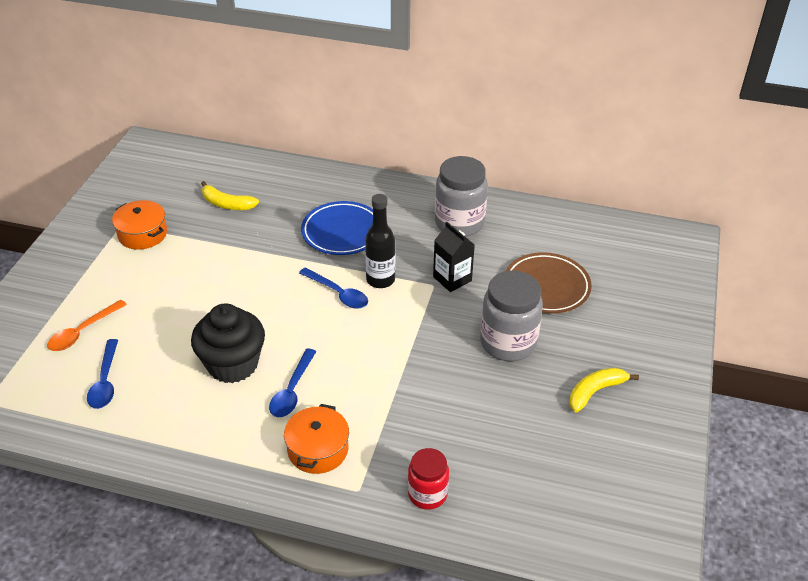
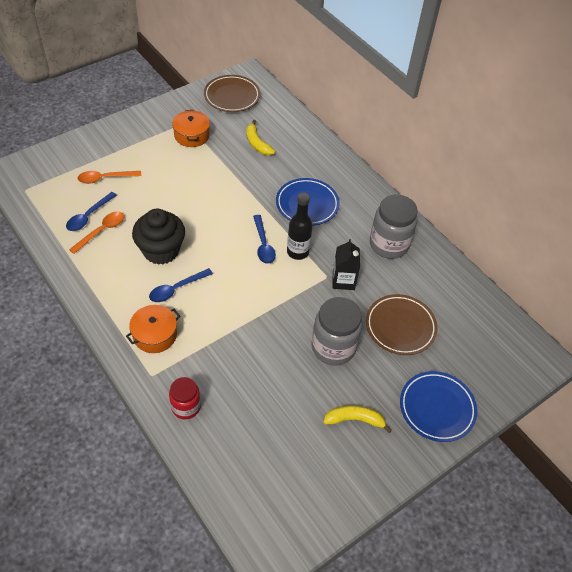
camera: 35 degrees right, 10 degrees up
(139, 387) = (102, 231): none -> orange spoon
(148, 174) = (232, 96): none -> brown plate
(650, 334) = (437, 408): none -> blue plate

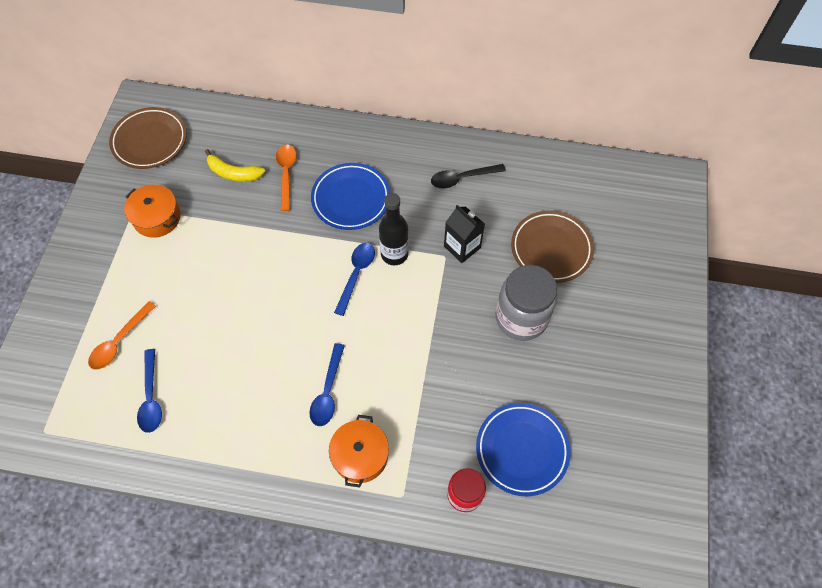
camera: 40 degrees left, 10 degrees up
(102, 231) = (184, 400): orange spoon -> orange spoon (286, 174)
(161, 250) = (268, 366): black cupcake -> none
(263, 245) = (356, 274): blue spoon -> blue spoon turned 105 degrees counterclockwise
(355, 420) = (605, 367): yellow banana -> none
(389, 244) = (462, 178): grey jar -> black spoon
(437, 408) = (650, 296): blue plate -> blue plate (522, 450)

